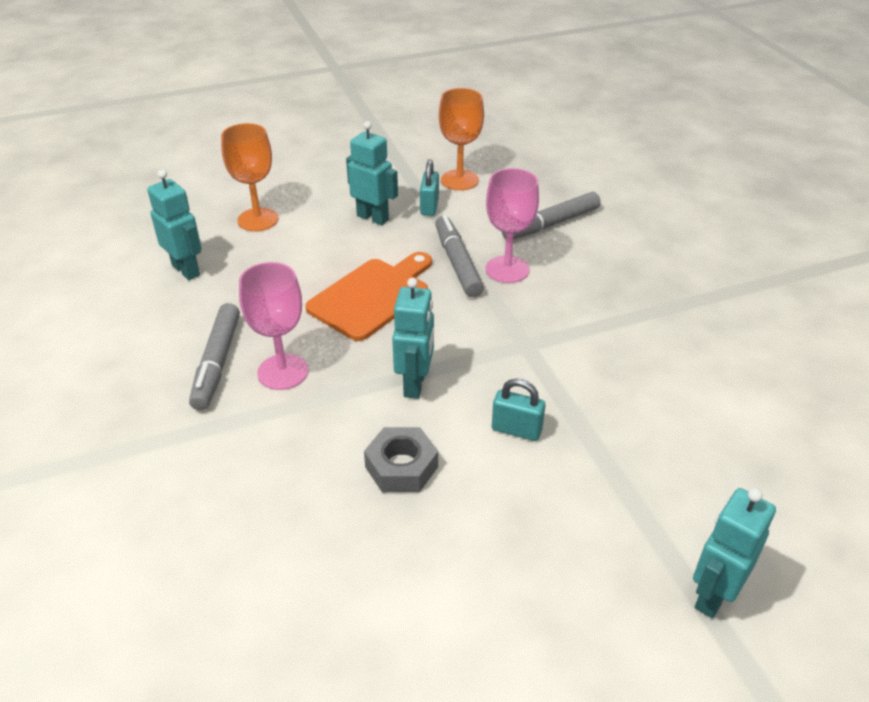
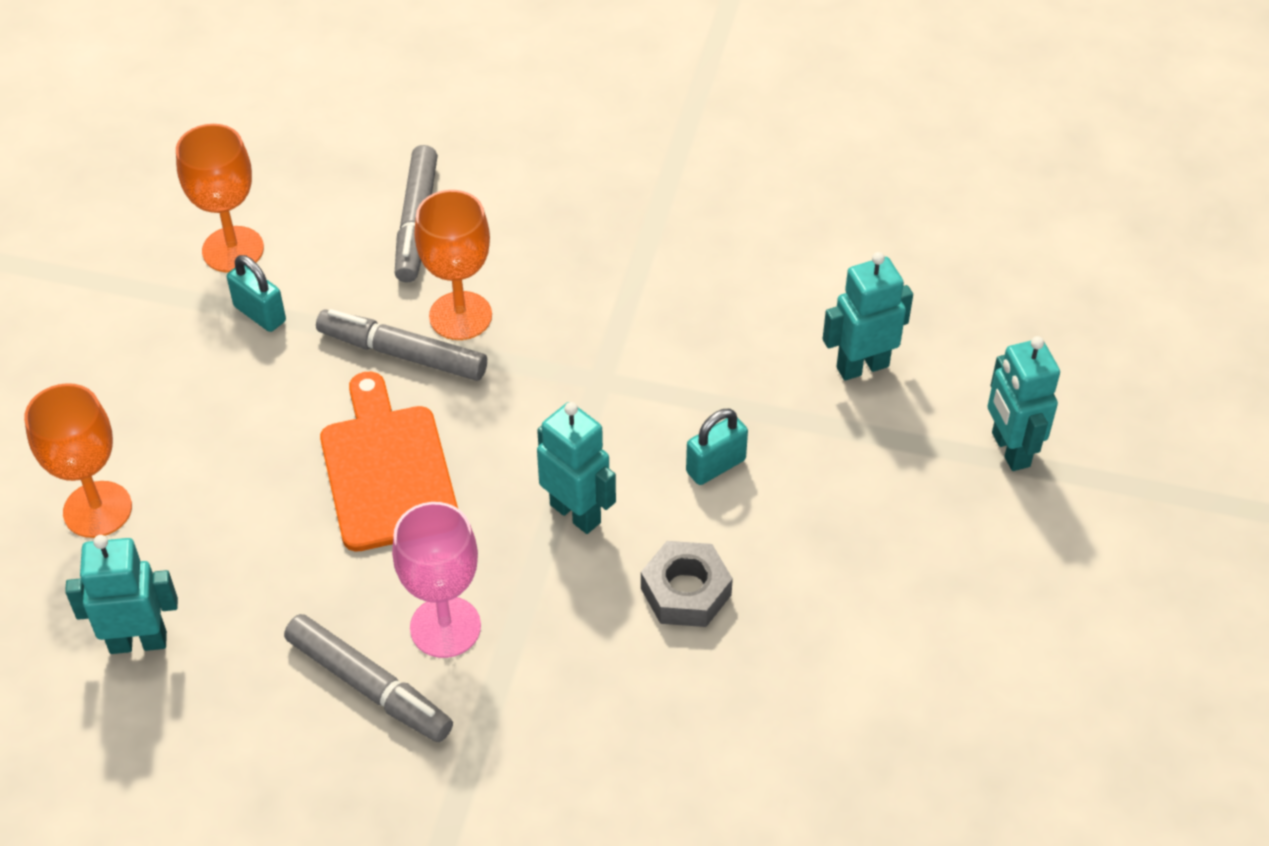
camera: 55 degrees left, 10 degrees up
(373, 218) = (224, 384): turquoise robot -> turquoise robot (862, 366)
(507, 269) = (460, 316): pink goblet -> orange goblet

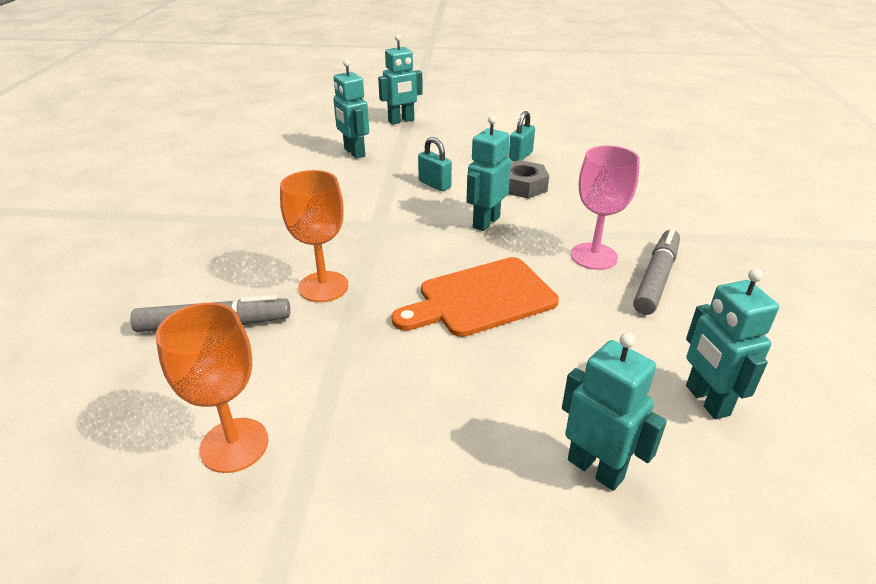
camera: 100 degrees left, 15 degrees down
(97, 509) = (595, 468): orange goblet -> turquoise robot
(260, 314) = (326, 403): turquoise padlock -> turquoise padlock (520, 156)
(402, 354) = (365, 309): grey marker -> none

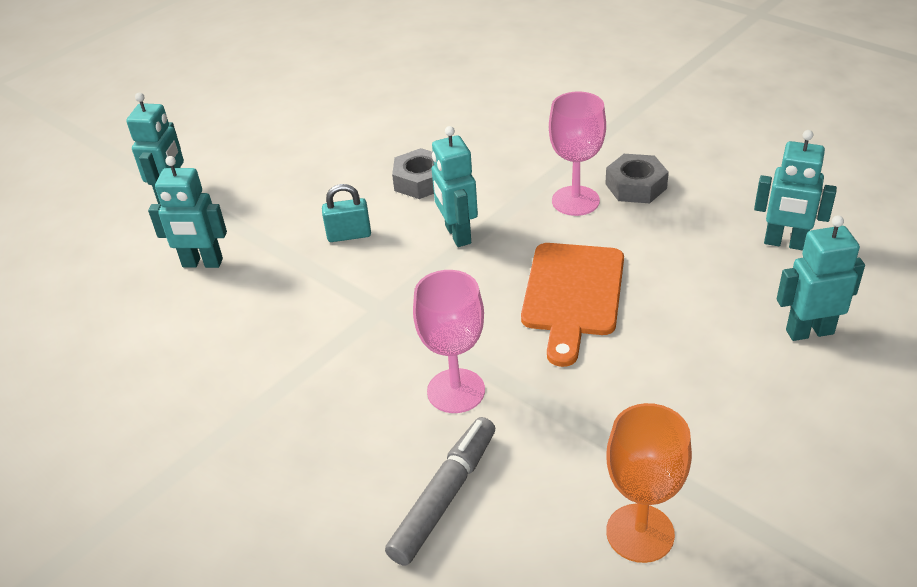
camera: 50 degrees left, 5 degrees up
(323, 287) = (456, 391): orange goblet -> pink goblet
(520, 156) = (362, 153): turquoise padlock -> none
(656, 278) = (636, 186): grey marker -> grey nut

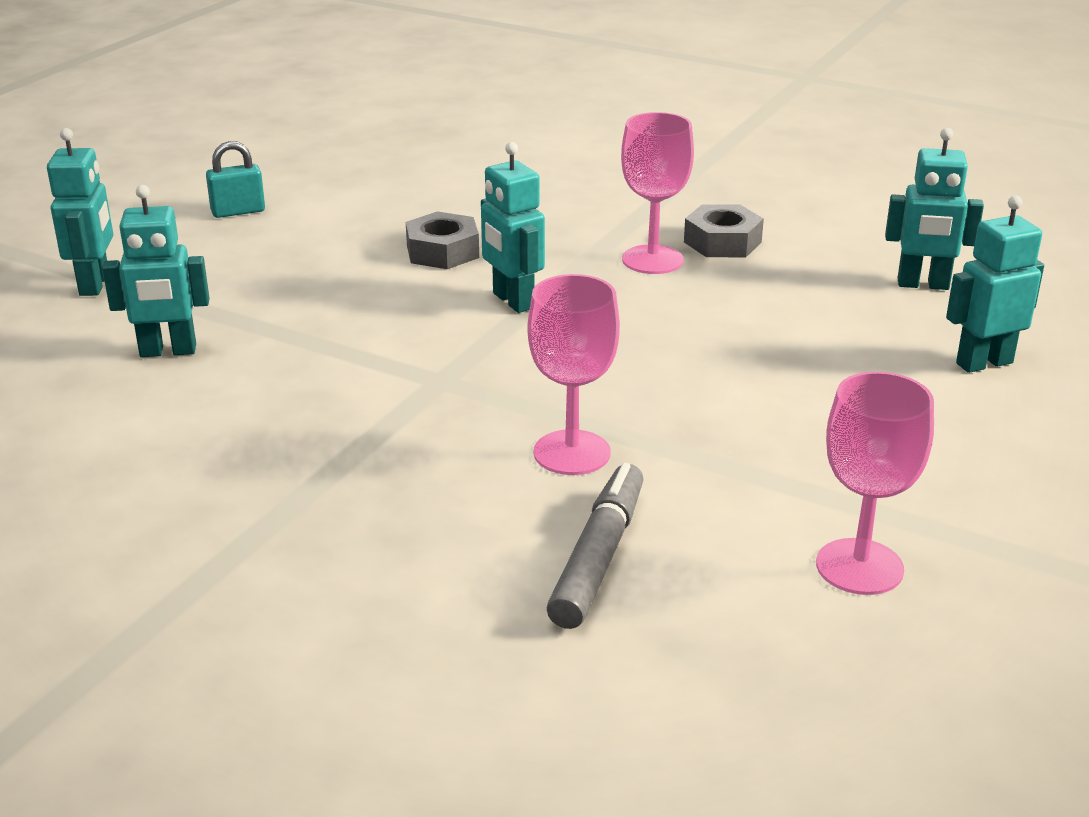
camera: 15 degrees left, 10 degrees down
(349, 235) = (366, 310): turquoise padlock -> turquoise padlock (238, 211)
(573, 294) = (685, 349): orange cutting board -> none
(640, 533) = (859, 567): orange goblet -> pink goblet

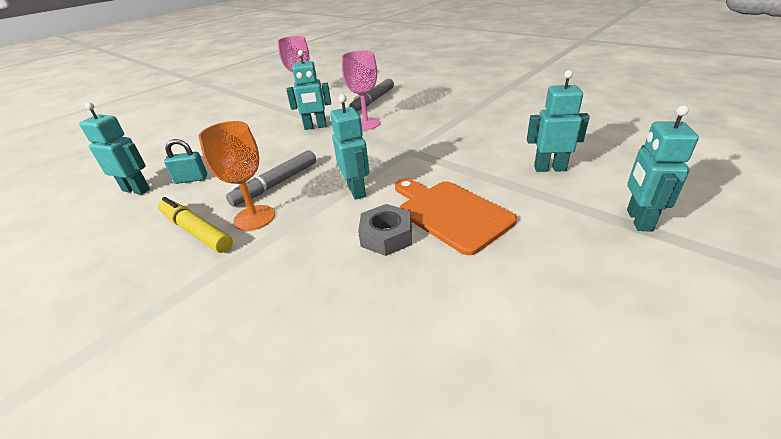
camera: 165 degrees left, 5 degrees up
(238, 211) = (572, 309): turquoise padlock -> turquoise padlock (191, 179)
(354, 279) = (450, 213): none -> orange cutting board
(652, 260) = (254, 218): pink goblet -> orange goblet
(667, 304) = (276, 184): none -> grey marker
(722, 242) = (196, 231): grey nut -> yellow marker
(983, 363) = (179, 150): turquoise robot -> turquoise robot (315, 127)

